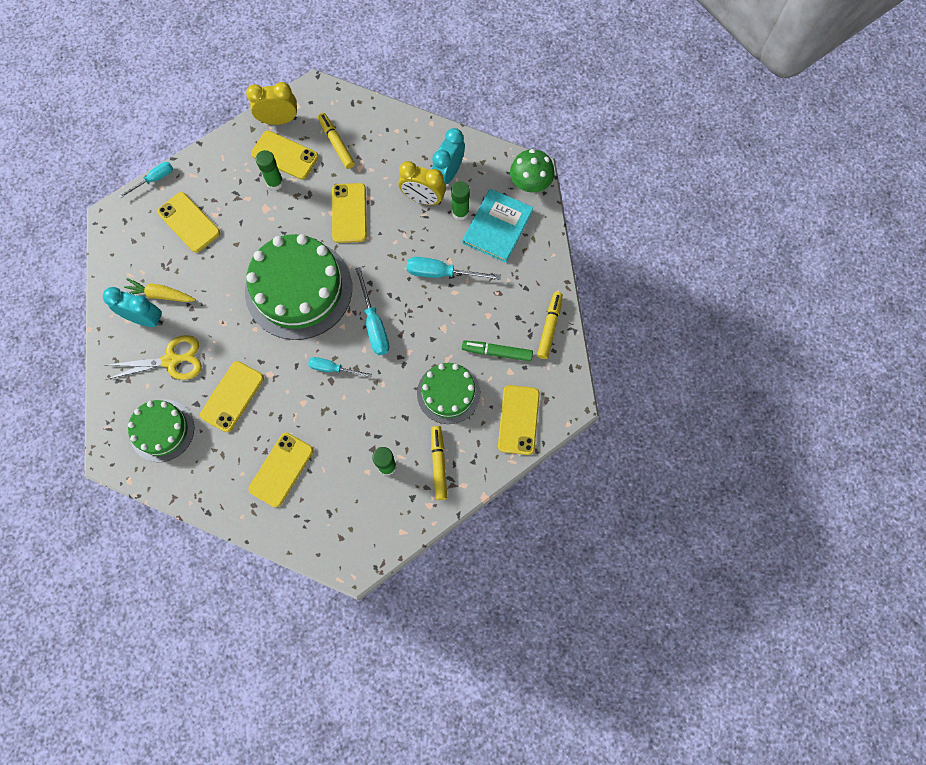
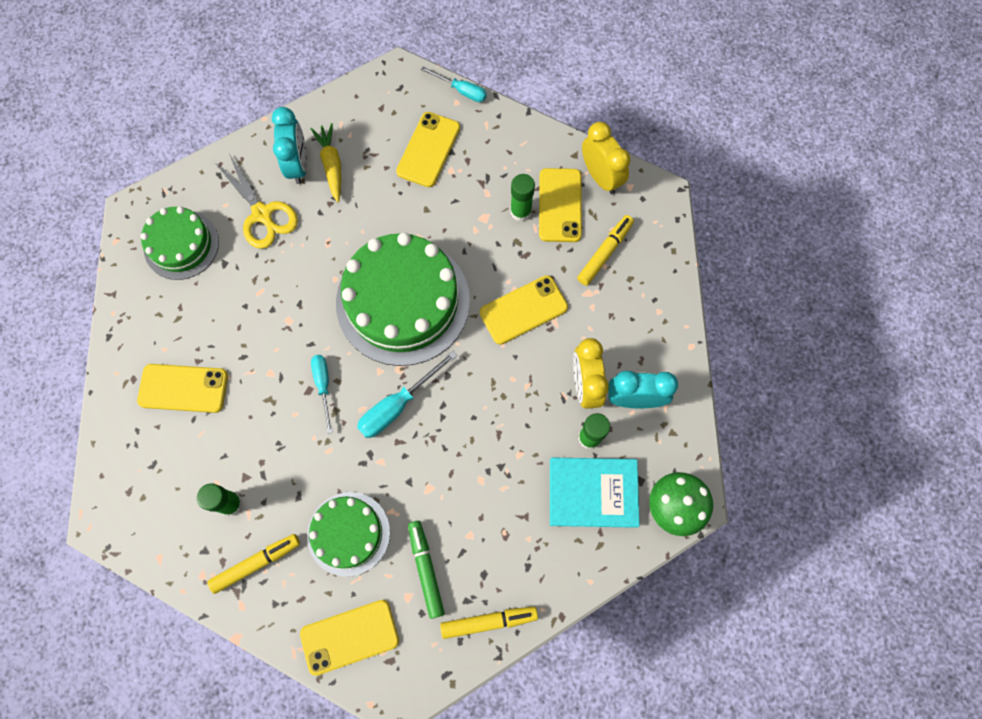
camera: 65 degrees right, 0 degrees up
(232, 396) = (247, 295): yellow phone -> none
(441, 273) = (498, 453): turquoise screwdriver -> none

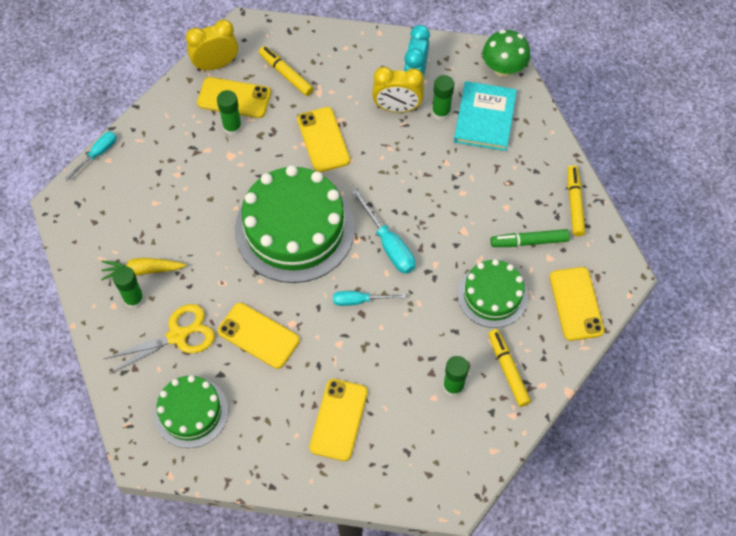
camera: 80 degrees left, 10 degrees down
(298, 165) = (134, 299): turquoise clock -> green glue stick
(428, 150) = (151, 189): yellow phone -> yellow phone (258, 336)

